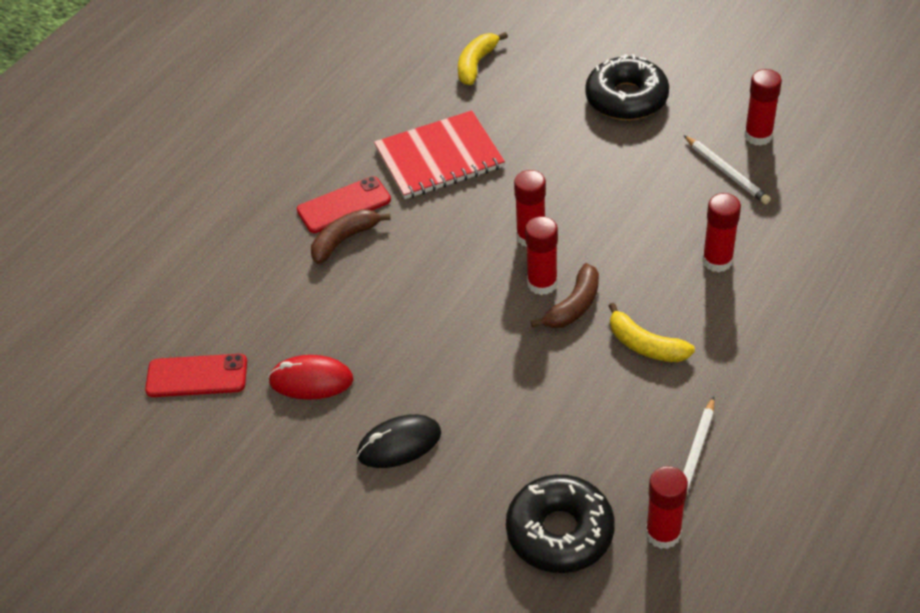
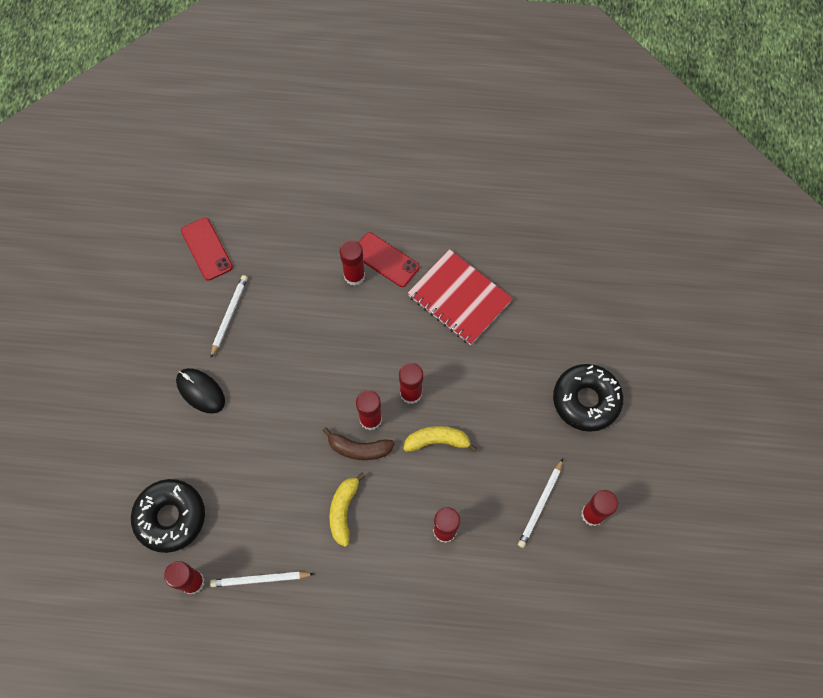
camera: 60 degrees right, 20 degrees up
(311, 381) = (229, 315): red mouse -> white pencil
(344, 240) = (354, 276): brown banana -> red glue stick
(476, 64) = (569, 278): yellow banana -> yellow banana (437, 441)

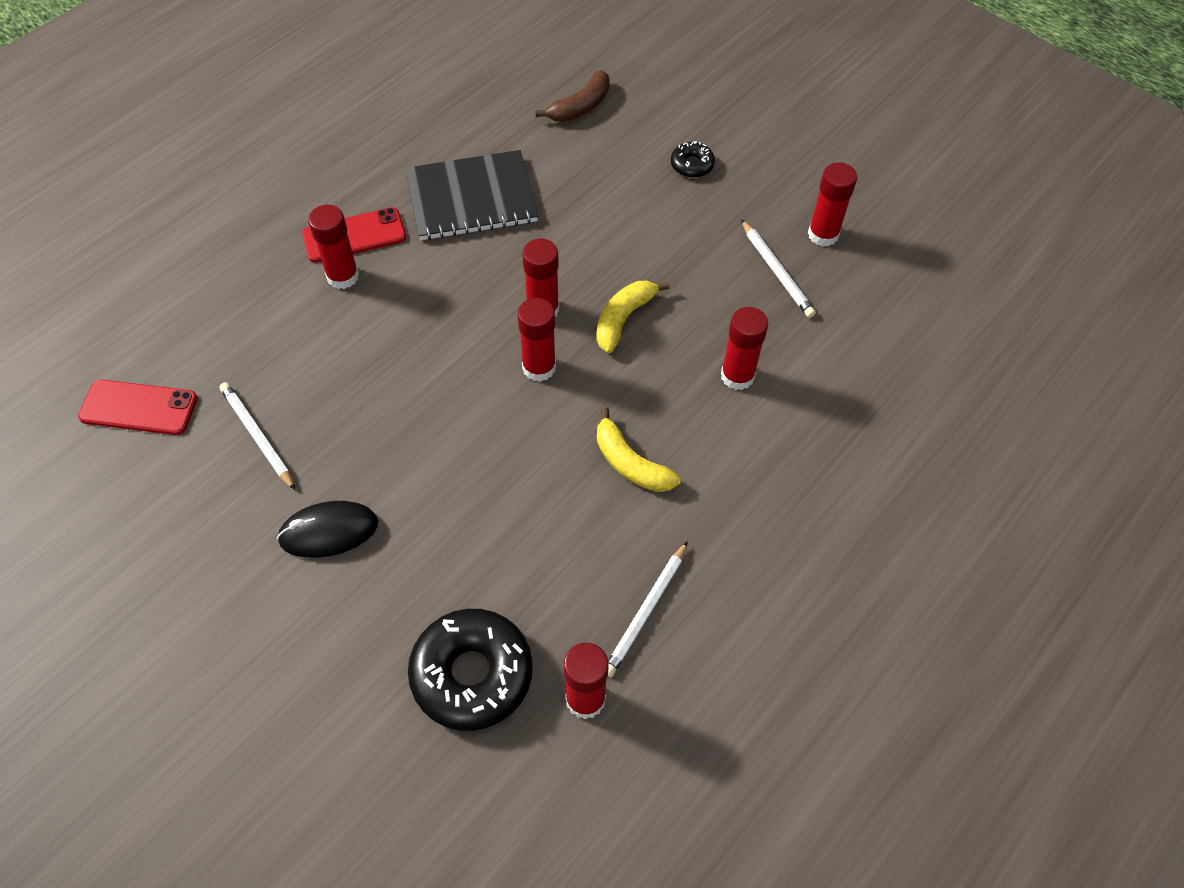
camera: 55 degrees left, 10 degrees down
(359, 449) = (565, 401): brown banana -> brown banana (580, 107)
(459, 298) = (471, 198): red notebook -> black notebook
(586, 400) = (692, 165): black donut -> black donut, size x0.48

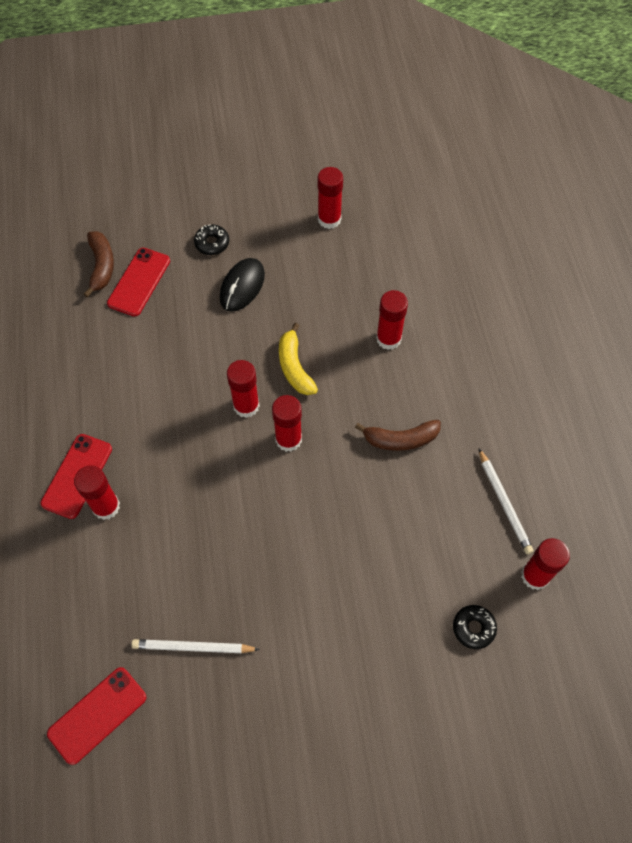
camera: 50 degrees left, 5 degrees up
(329, 531) = (307, 648): black mouse -> black mouse (242, 286)
(471, 198) = (115, 383): black notebook -> none
(472, 674) = (473, 628): black donut -> black donut, size x0.48
(592, 143) = (139, 282): none -> red phone
(630, 463) = (400, 439): yellow banana -> brown banana
(776, 271) = (333, 262): white pencil -> none

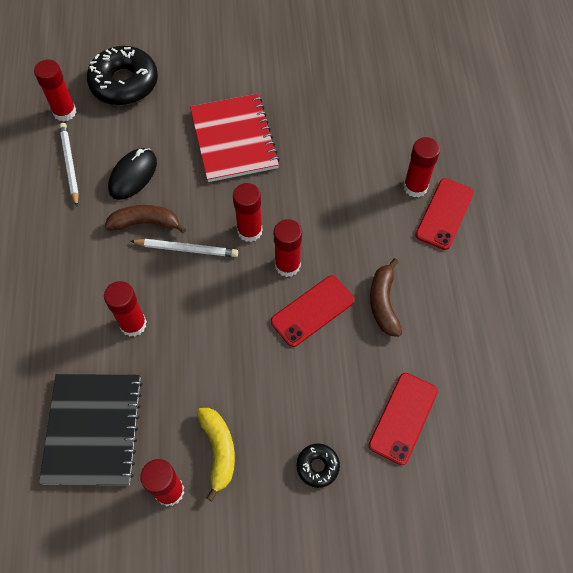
camera: 175 degrees left, 0 degrees up
(97, 715) = (406, 54): red phone -> red phone (312, 311)
(101, 266) = (449, 444): brown banana -> brown banana (383, 303)
(193, 647) = (338, 86): white pencil -> white pencil (186, 249)
(242, 286) = (284, 402): black mouse -> black mouse (133, 175)
(294, 367) = (236, 301): yellow banana -> yellow banana (219, 450)
(320, 553) = (234, 139): none -> red notebook
(401, 255) = (93, 429): none -> black notebook
(473, 628) = (124, 83): black donut -> black donut, size x2.09

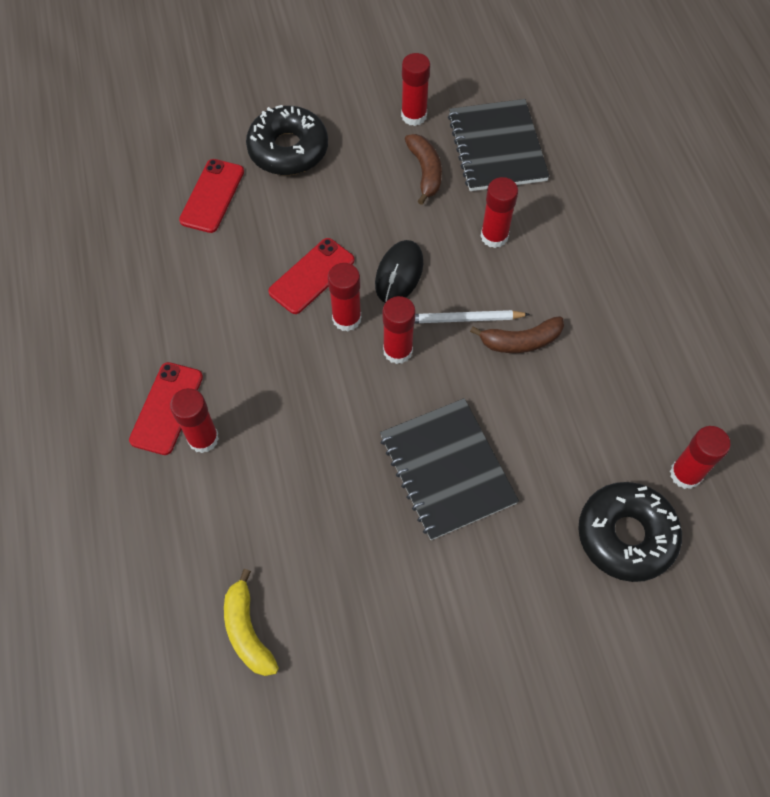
camera: 170 degrees right, 0 degrees up
(70, 164) = (641, 400): white pencil -> none
(133, 175) = (558, 397): black mouse -> black mouse (399, 274)
(219, 450) = (379, 148): yellow banana -> yellow banana (247, 631)
(234, 139) = (447, 469): red notebook -> black notebook
(317, 466) = (288, 149): black donut -> black donut, size x2.09
(383, 303) = (236, 295): brown banana -> brown banana (425, 172)

